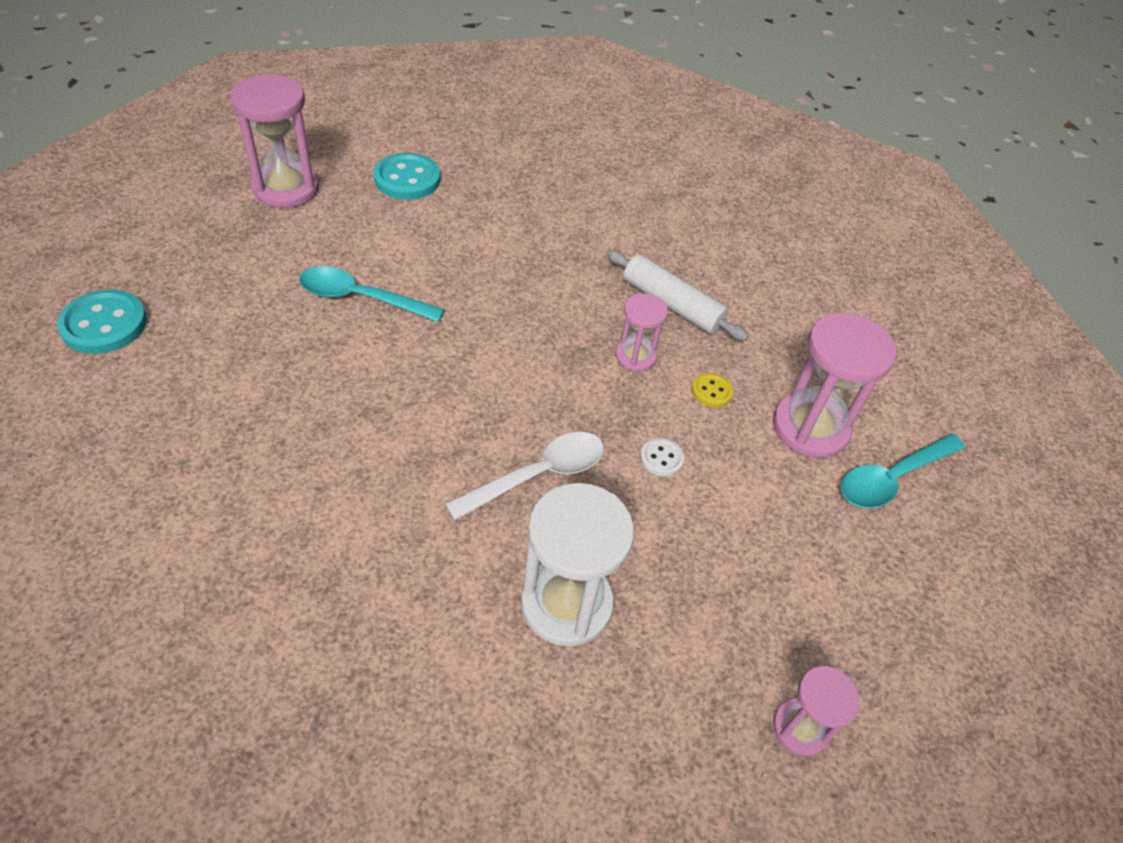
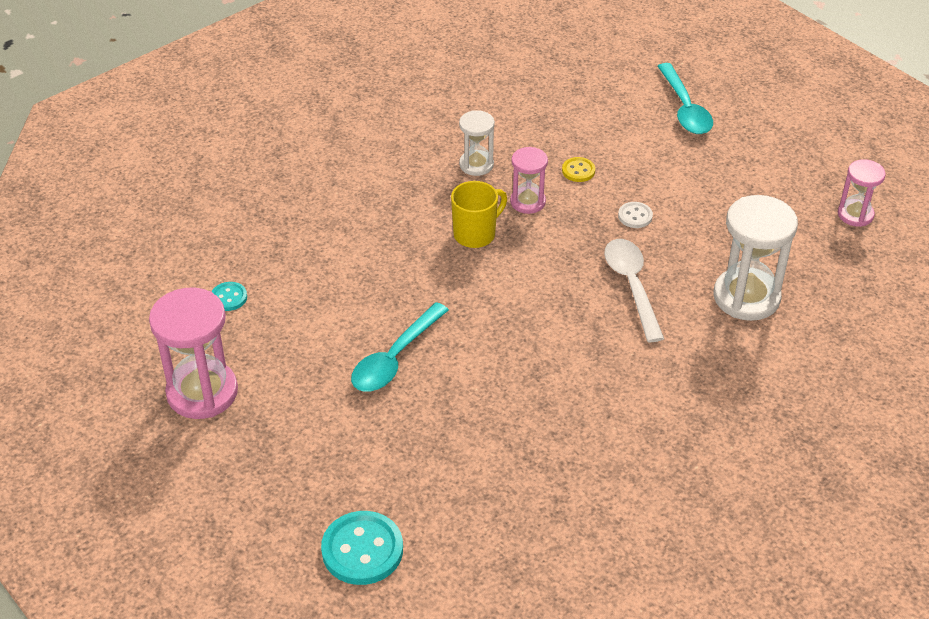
camera: 65 degrees left, 5 degrees down
(407, 179) = (229, 297): turquoise button -> turquoise button, size x0.52
(563, 324) = (475, 234): none -> yellow mug
(672, 304) = (476, 164): white rolling pin -> white hourglass
(810, 428) = (629, 132): pink hourglass -> none

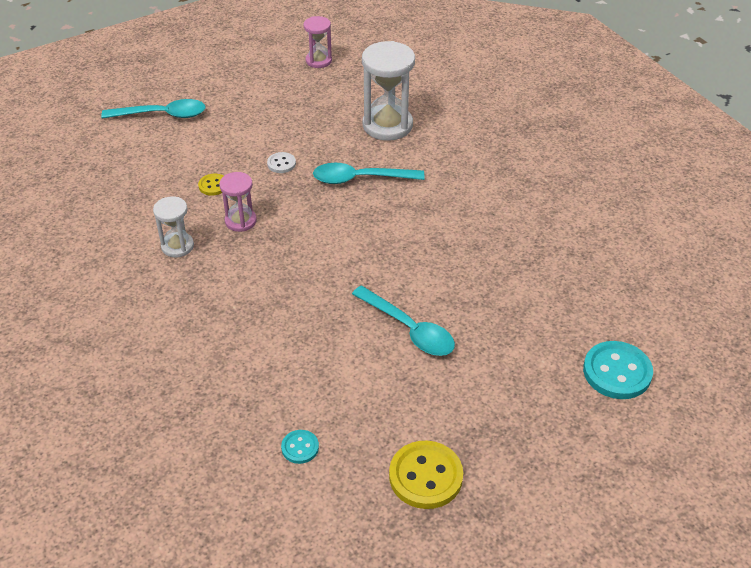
camera: 80 degrees left, 0 degrees up
(202, 392) = (425, 476): pink hourglass -> yellow button
(475, 234) = (270, 259): yellow mug -> none
(632, 286) = (360, 179): white spoon -> turquoise spoon

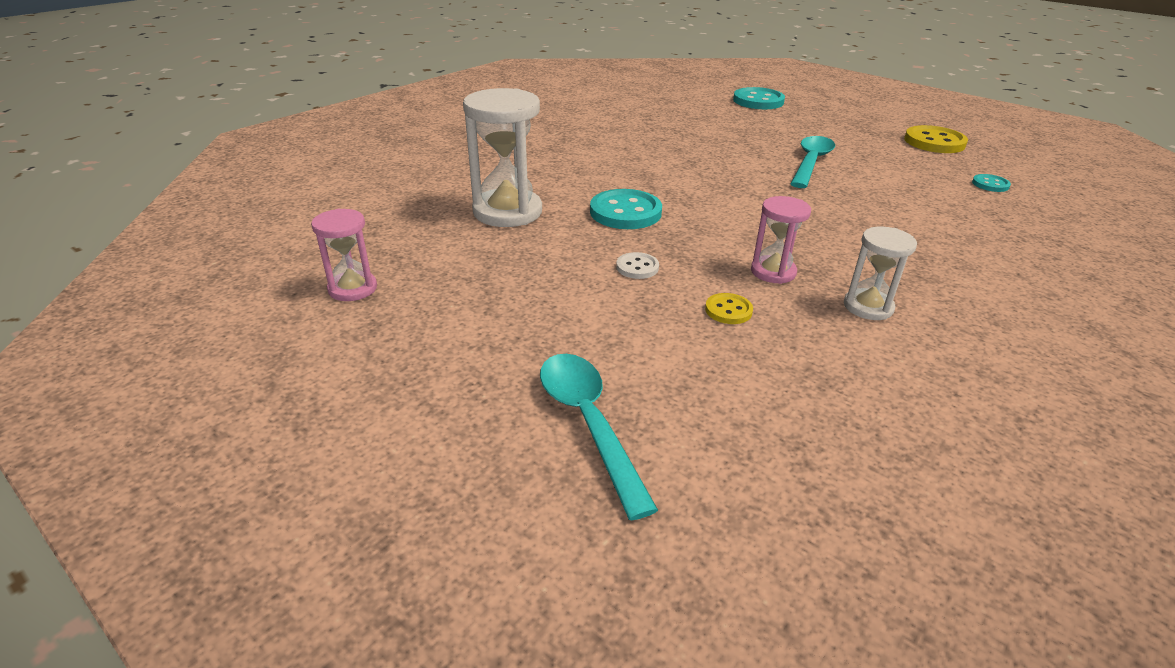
camera: 110 degrees left, 10 degrees down
(360, 179) = (625, 212): turquoise spoon -> turquoise button

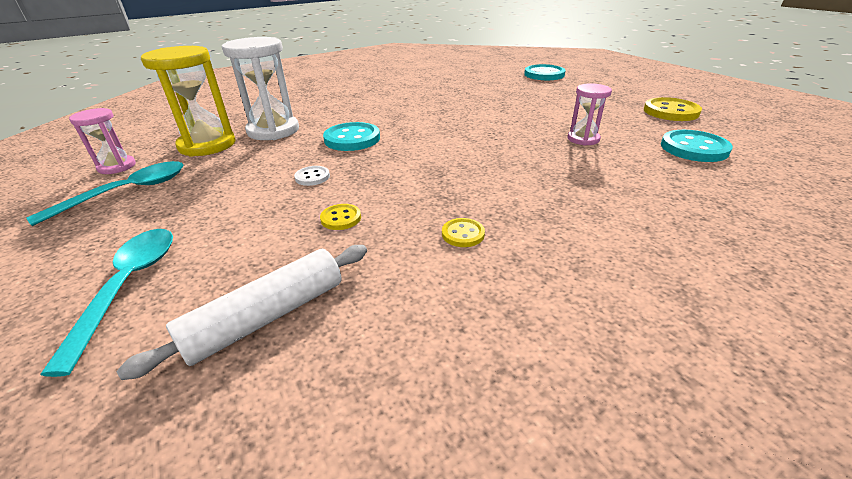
camera: 20 degrees right, 0 degrees up
(442, 242) = (207, 145): none -> yellow hourglass
(773, 272) = (413, 194): pink hourglass -> pink hourglass (583, 139)
(775, 420) = (267, 317): none -> white rolling pin
(811, 162) = (539, 118): turquoise spoon -> turquoise spoon (127, 192)
(868, 307) = (463, 234): white hourglass -> yellow button
(990, 184) = (694, 148): turquoise button -> turquoise button, size x1.93

